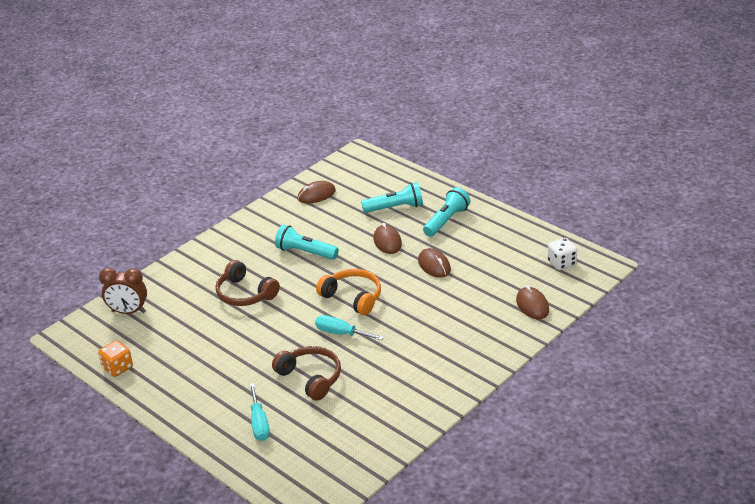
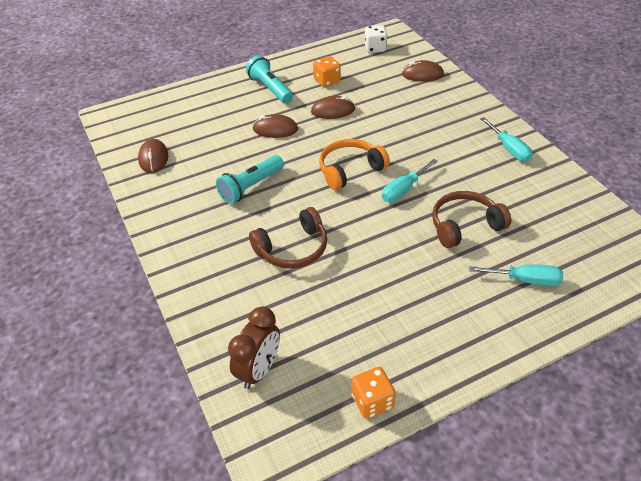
camera: 70 degrees left, 10 degrees up
(395, 208) = (224, 113): turquoise flashlight -> none
(435, 387) = (509, 149): none -> turquoise screwdriver
(480, 249) = (327, 81): none -> orange dice

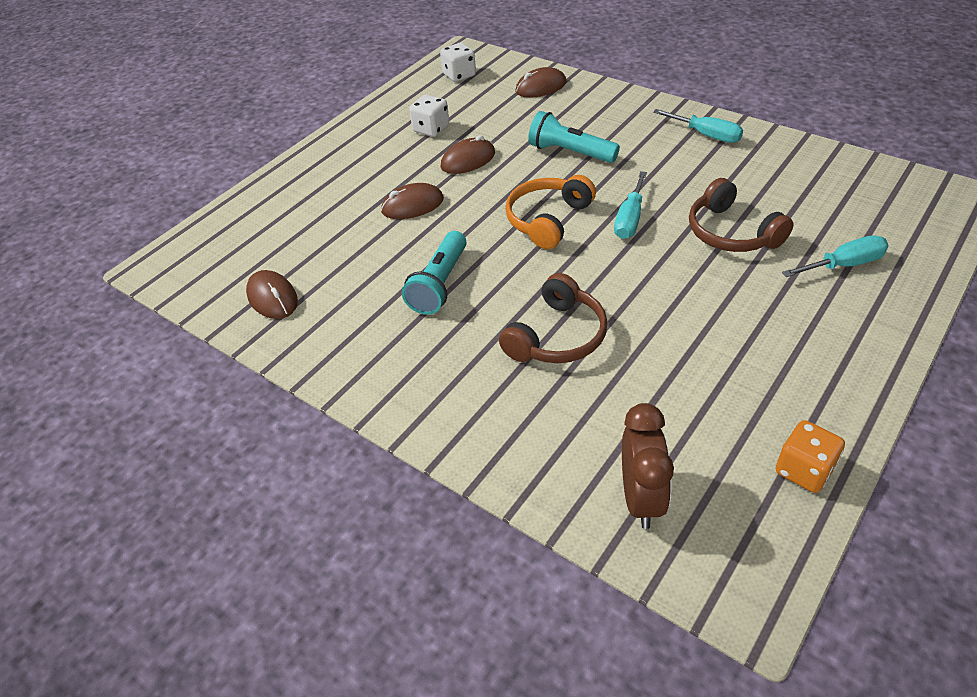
camera: 25 degrees left, 0 degrees up
(270, 89) = (365, 160): turquoise flashlight -> turquoise flashlight (570, 152)
(327, 81) = (431, 129): orange dice -> white dice
(464, 226) = (731, 233): brown headphones -> brown headphones turned 75 degrees counterclockwise

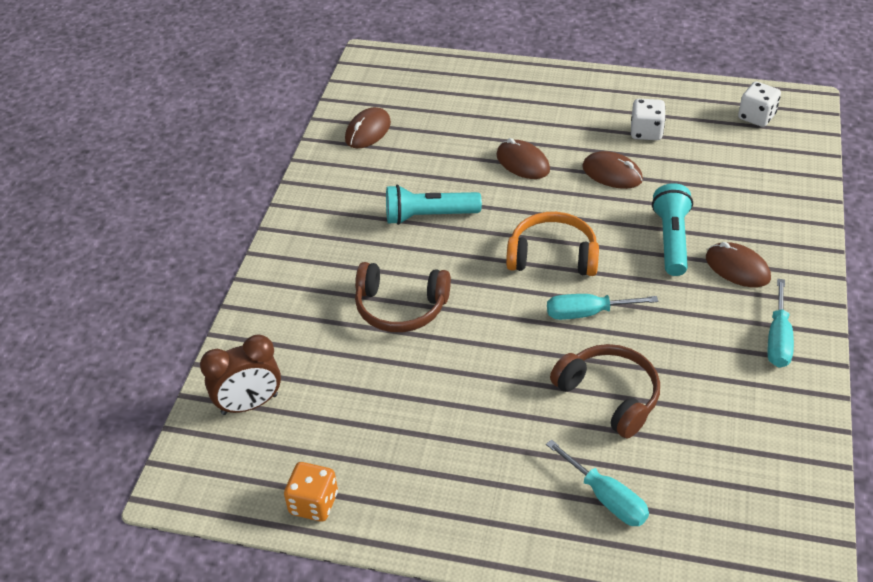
camera: 65 degrees right, 0 degrees up
(541, 87) = (779, 182): brown mouse -> brown mouse (737, 268)
(731, 233) = (609, 395): brown headphones -> brown headphones turned 105 degrees clockwise

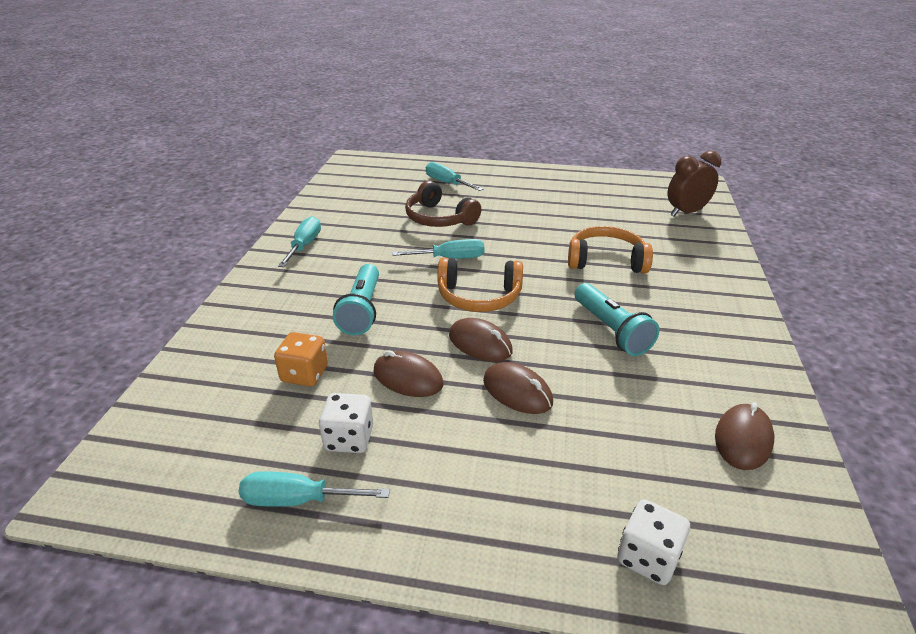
camera: 175 degrees right, 10 degrees down
(313, 503) = (615, 180): orange dice -> orange dice (304, 374)
(400, 307) = (606, 261): brown headphones -> orange headphones
(429, 216) = (611, 330): turquoise flashlight -> turquoise flashlight turned 75 degrees clockwise
(667, 100) = (298, 500): none -> turquoise screwdriver
(737, 268) = (310, 289): brown mouse -> brown mouse (480, 343)
(756, 117) = (178, 466): white dice -> white dice (647, 557)

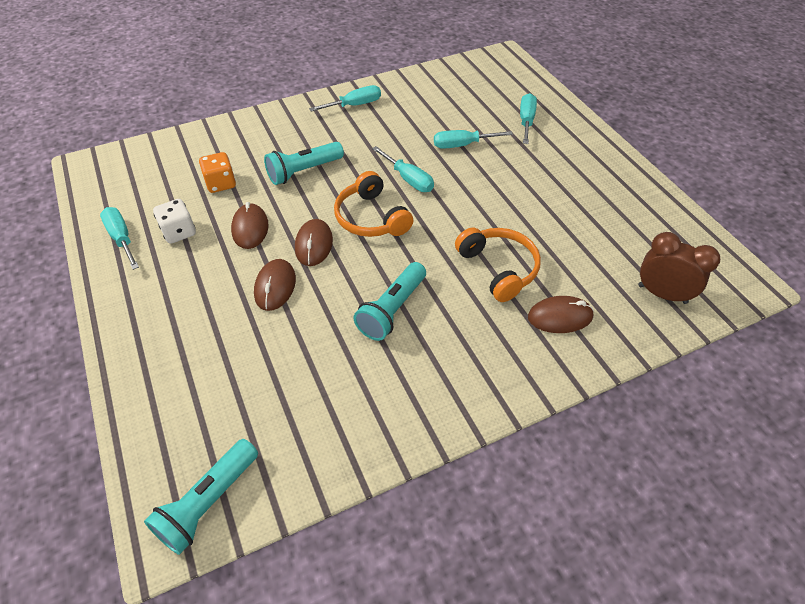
camera: 55 degrees right, 15 degrees up
(439, 218) = (462, 145): brown headphones -> turquoise screwdriver
(647, 557) = (162, 411): white dice -> none
(743, 439) = (312, 436): brown mouse -> brown mouse (560, 317)
(804, 556) = (208, 502): none -> turquoise flashlight

